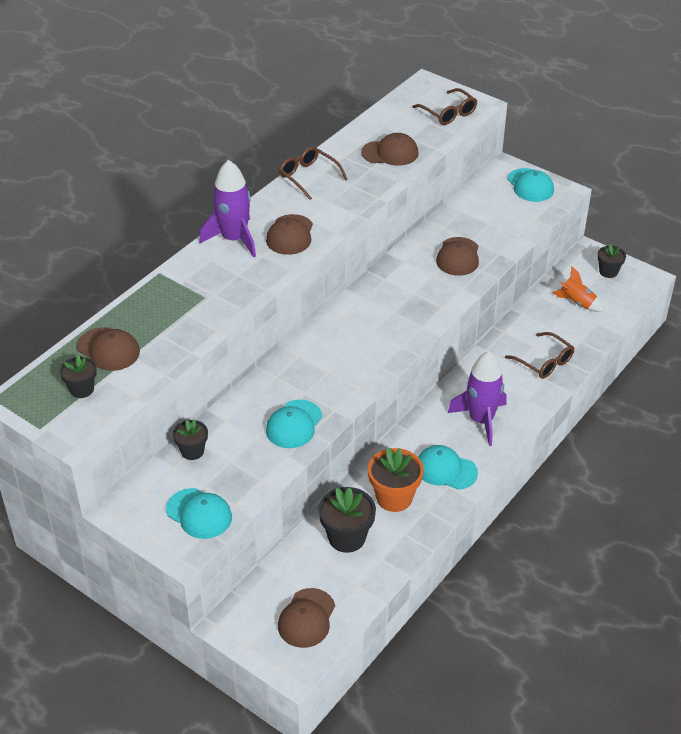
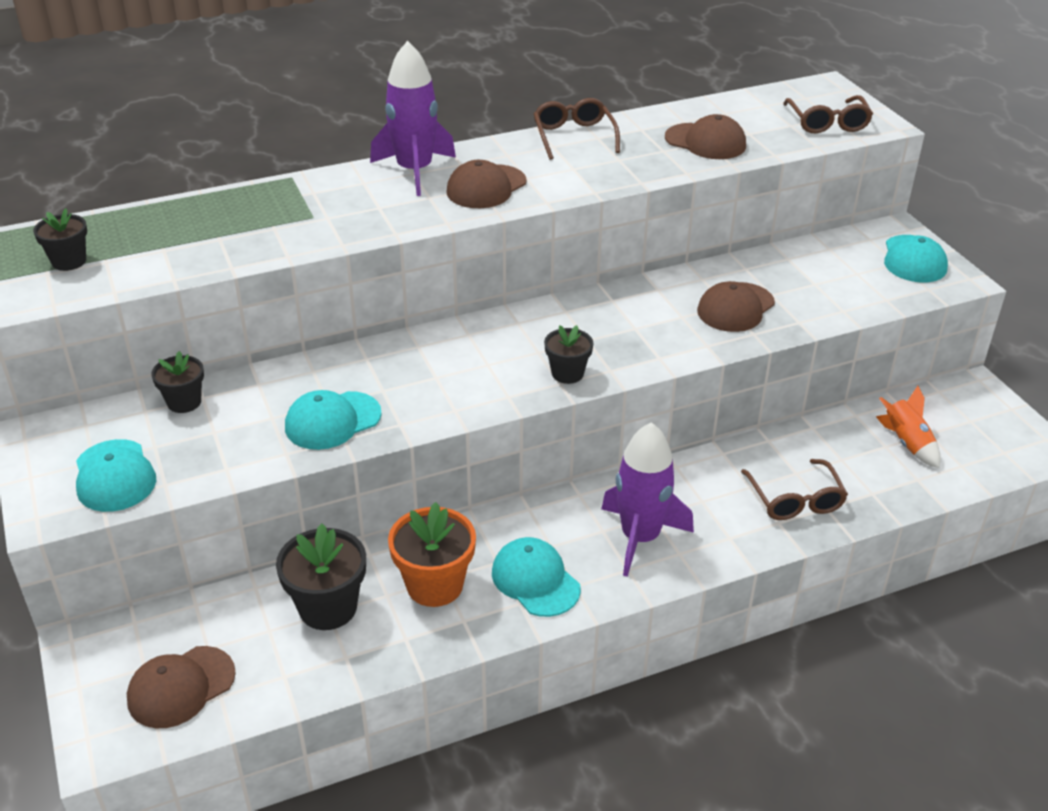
camera: 30 degrees right, 5 degrees down
(108, 349) = (146, 232): brown cap -> none
(608, 271) = (987, 421): black flower pot -> black flower pot (567, 373)

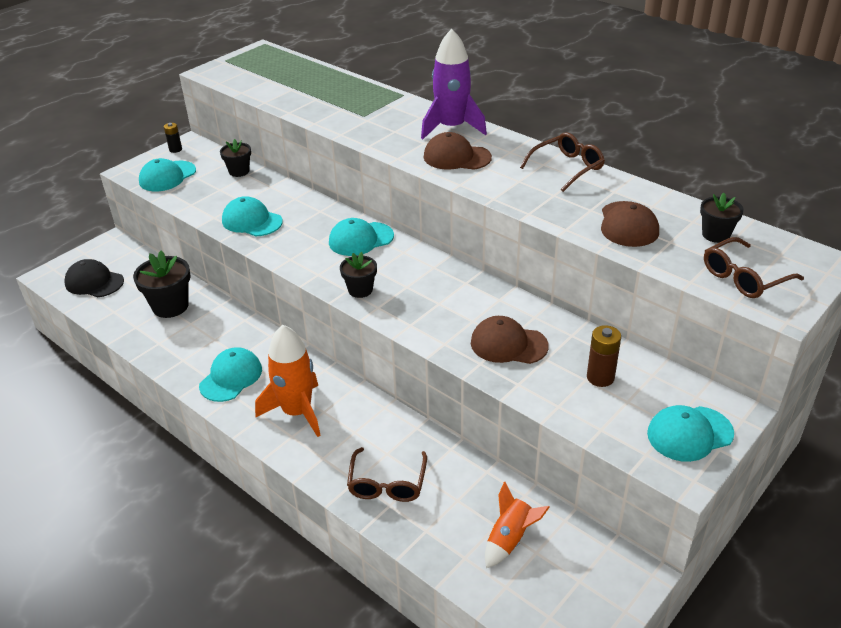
camera: 65 degrees right, 0 degrees up
(37, 451) = (175, 149): none -> black battery
(69, 261) = (260, 72): black flower pot -> black flower pot (715, 235)
(181, 687) = (94, 282): brown cap -> black cap
(434, 585) = (207, 338): orange flower pot -> none
(462, 345) = (360, 239): none -> turquoise cap
(640, 537) = (297, 412): purple rocket -> orange rocket
(795, 500) = (387, 484): brown glasses -> brown glasses turned 45 degrees counterclockwise
(817, 275) = (600, 377): none -> brown battery

